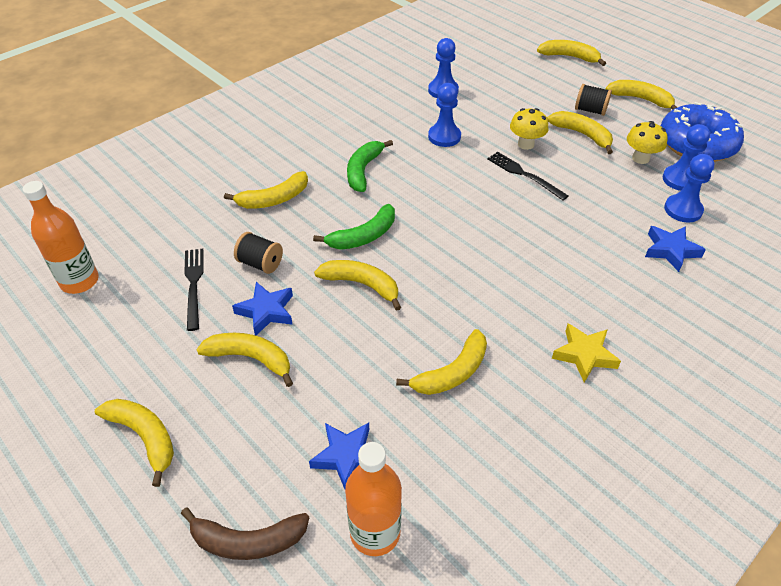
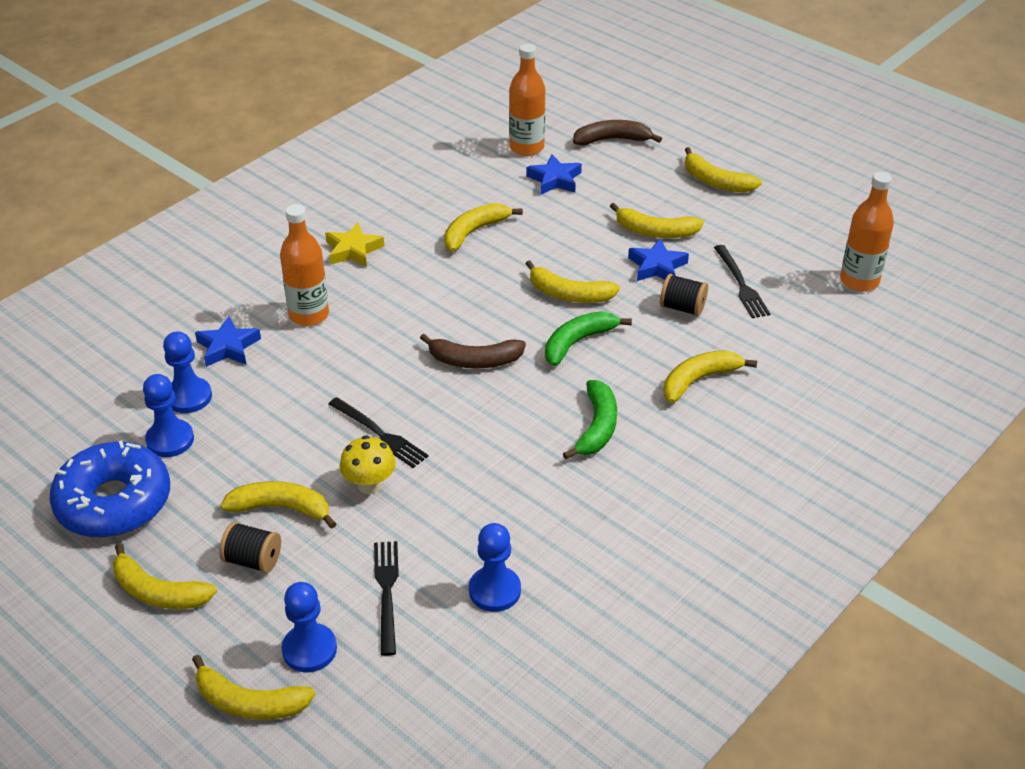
camera: 175 degrees right, 5 degrees down
(444, 137) = (489, 491): blue pawn -> blue pawn (309, 649)
(453, 226) = (474, 360): none -> brown banana
(505, 92) = (387, 592): none -> black fork
(582, 135) = (281, 508): yellow banana -> yellow banana turned 150 degrees clockwise
(608, 278) = (309, 314): none -> orange bottle
(640, 158) = (209, 471): yellow mushroom -> none

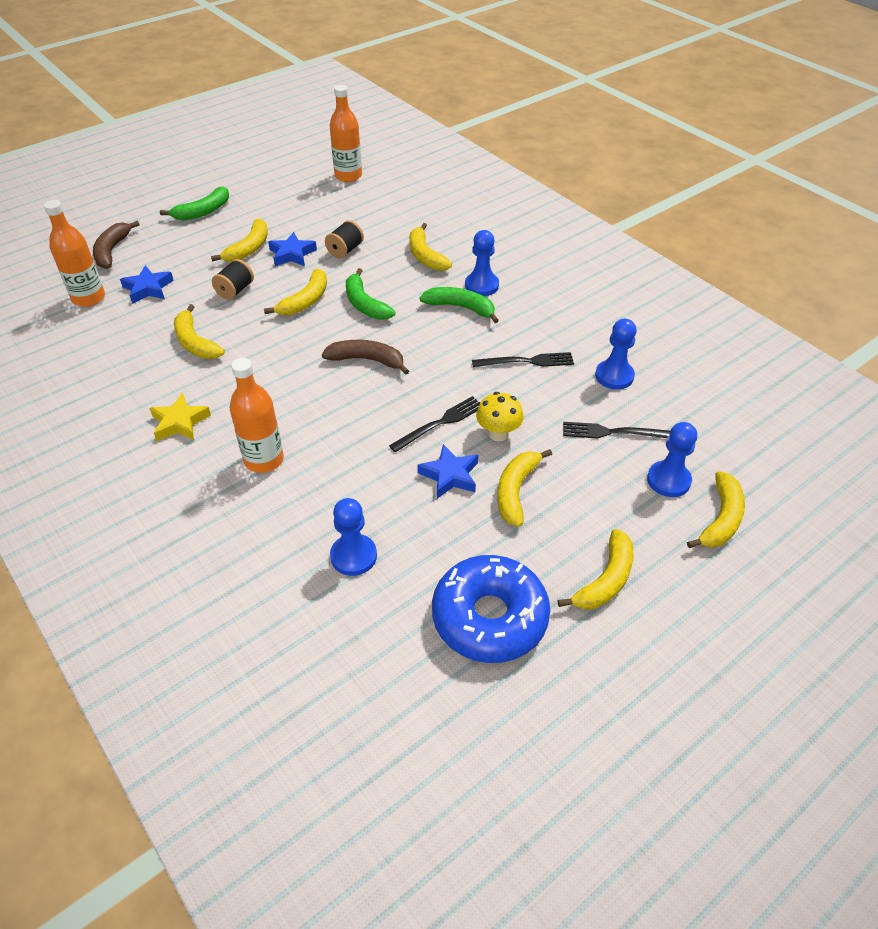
camera: 80 degrees left, 5 degrees up
(170, 440) = (412, 572): blue pawn -> blue pawn (481, 285)
(228, 347) = (289, 523): blue star -> blue star (450, 475)
(253, 560) = (574, 512): black spool -> black spool (235, 290)
(474, 360) = (367, 360): brown banana -> brown banana turned 90 degrees counterclockwise
(716, 181) = (203, 211): yellow banana -> green banana
(741, 284) = (330, 221): black fork -> black fork (526, 361)

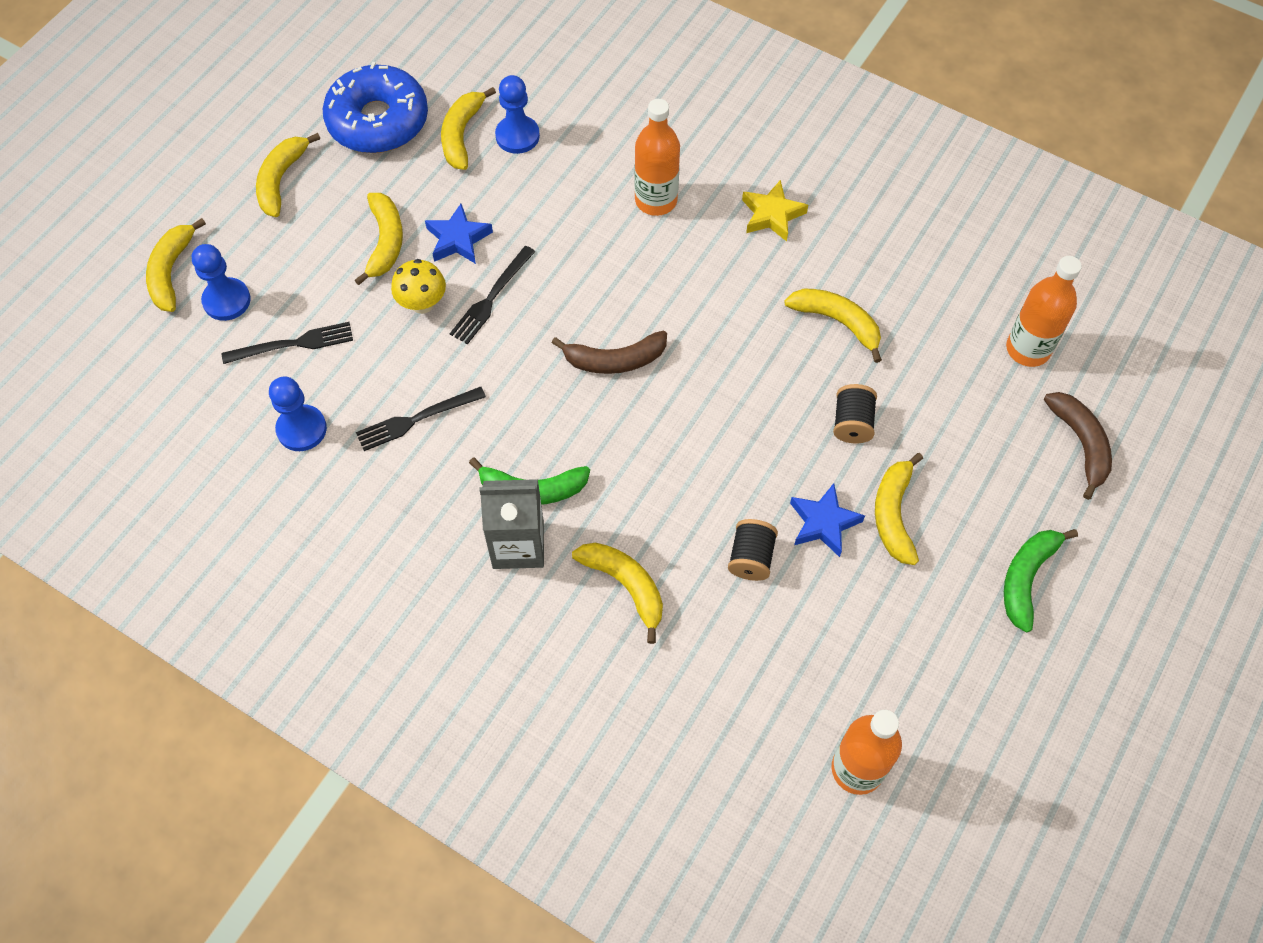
camera: 160 degrees right, 15 degrees up
(148, 288) = (968, 389): blue star -> none
(305, 301) = (747, 435): yellow banana -> yellow banana (462, 135)
(365, 304) = (665, 454): green banana -> none
(481, 285) = (518, 545): blue pawn -> grey carton

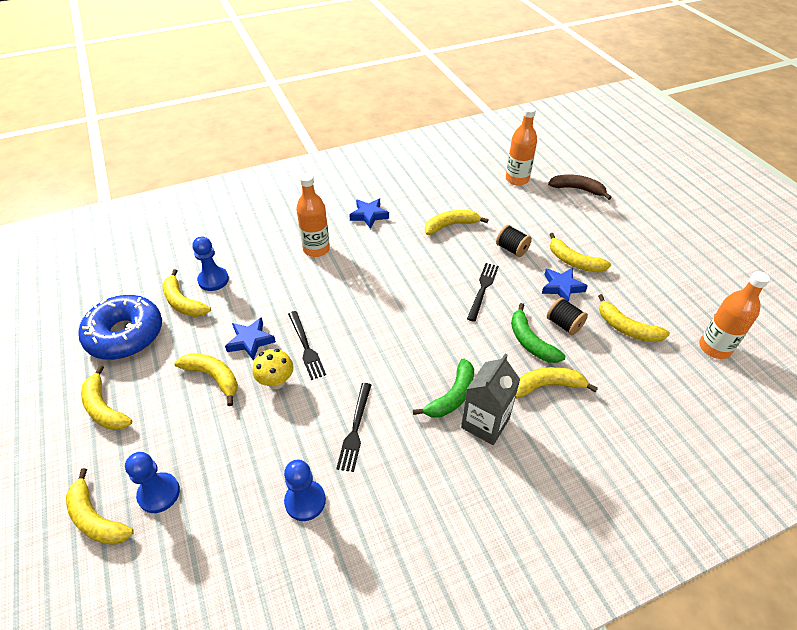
camera: 55 degrees left, 15 degrees down
(293, 344) = (235, 470): black fork -> black fork (483, 289)
(615, 360) = (398, 315): brown banana -> none
(772, 215) = (369, 215): yellow star -> blue star
(806, 639) = (627, 328): none -> yellow banana
(1026, 578) = (637, 238): green banana -> green banana (530, 341)

